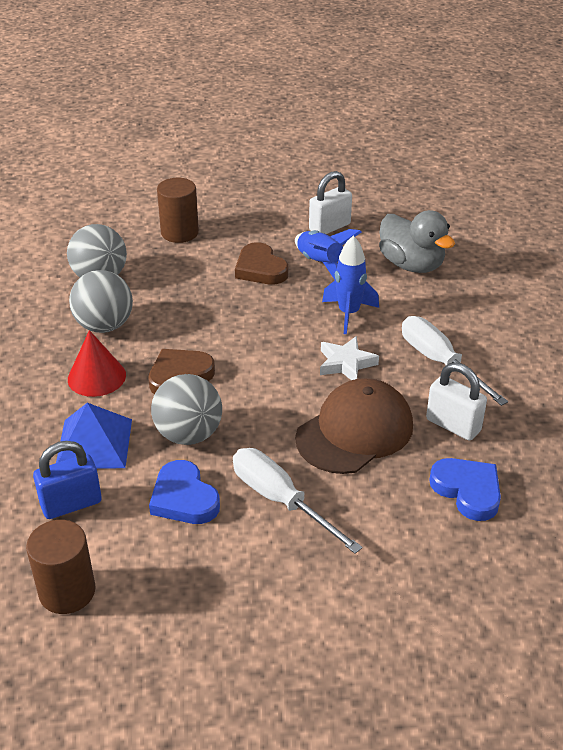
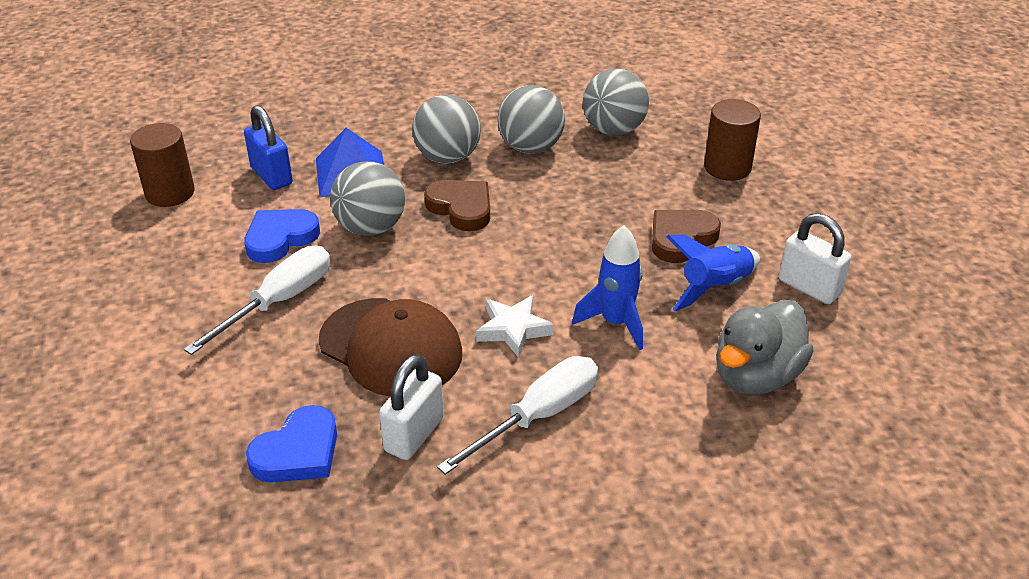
camera: 80 degrees right, 0 degrees up
(96, 377) = (447, 157): red cone -> grey ball

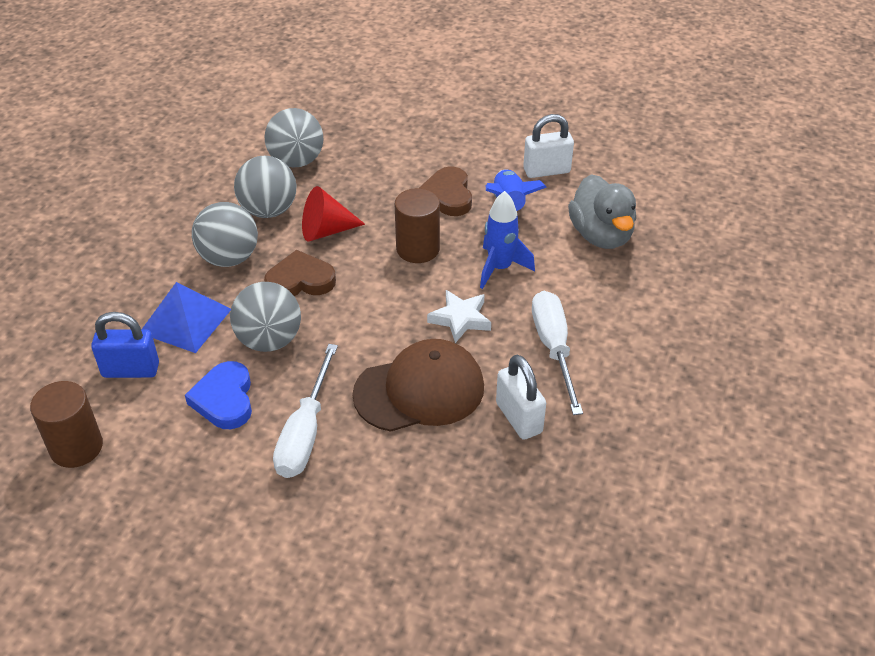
camera: 55 degrees left, 5 degrees up
(279, 302) = (305, 432): white screwdriver -> white screwdriver turned 150 degrees counterclockwise
(298, 452) = (484, 489): blue heart -> none
(541, 190) = (326, 231): none -> red cone
(727, 167) = (398, 136): brown cylinder -> brown cylinder (418, 249)

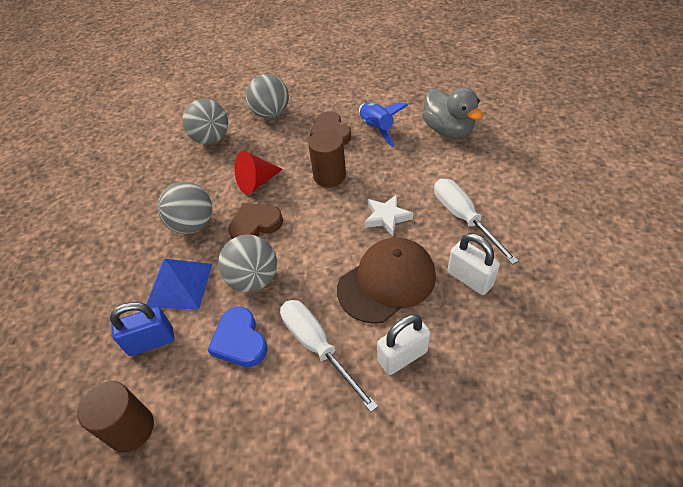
camera: 15 degrees left, 5 degrees up
(268, 210) = (207, 180): grey ball -> grey ball (271, 114)
(305, 432) = (317, 347): white screwdriver -> white screwdriver turned 150 degrees clockwise
(500, 268) = (394, 172): blue rocket -> none
(546, 171) = (387, 98): white padlock -> white padlock (402, 356)

